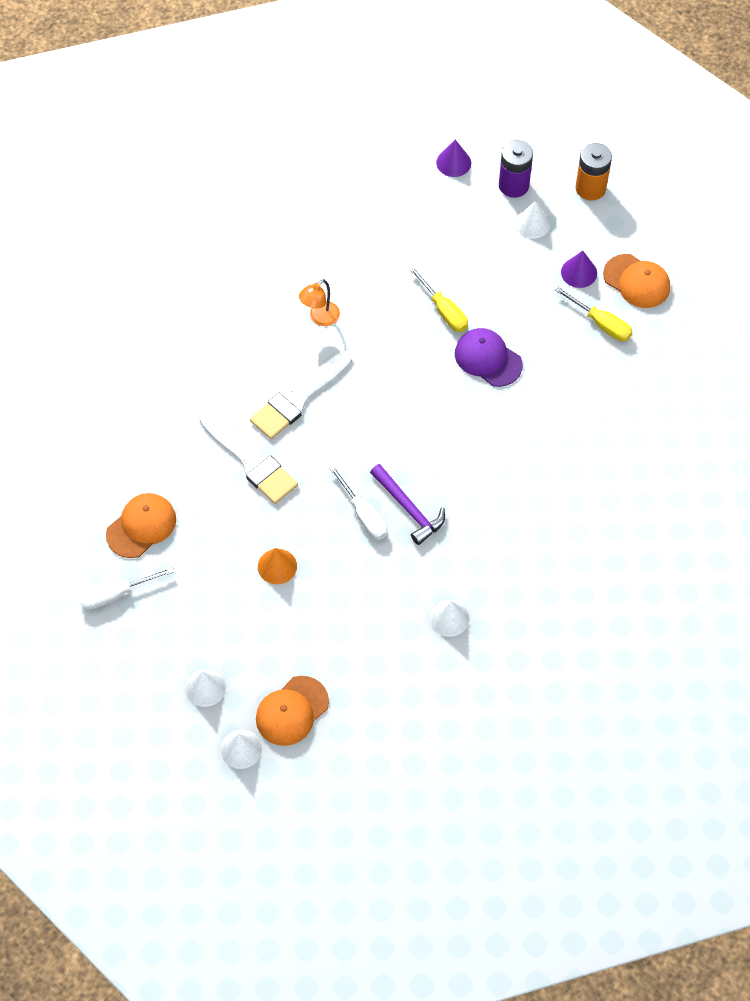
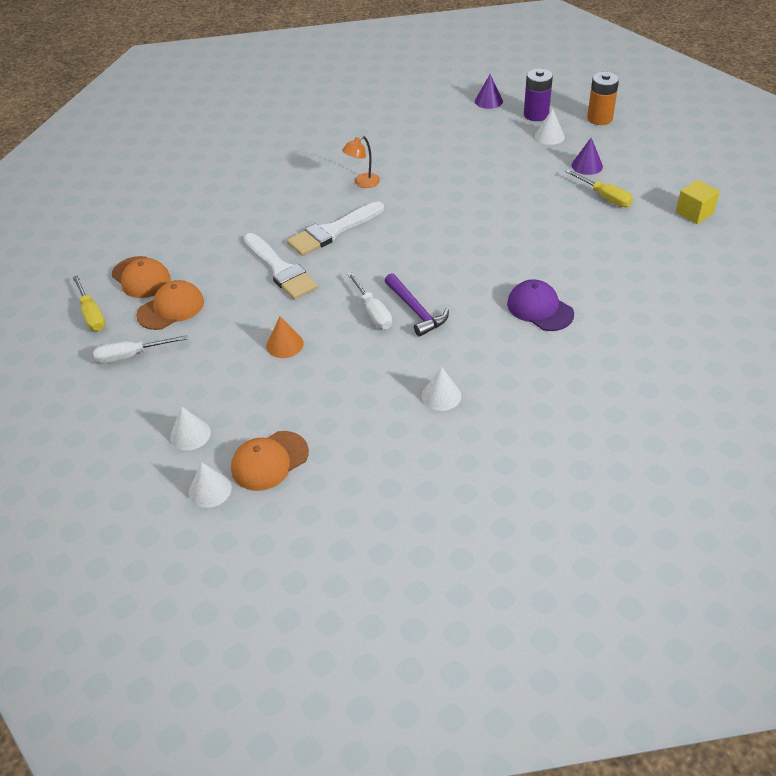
camera: 10 degrees right, 15 degrees down
(443, 310) = (468, 183): yellow screwdriver -> yellow screwdriver (92, 314)
(488, 359) = (502, 214): purple cap -> purple cap (539, 308)
(637, 281) = (637, 173): orange cap -> orange cap (141, 277)
(700, 342) = (694, 213): none -> yellow cube

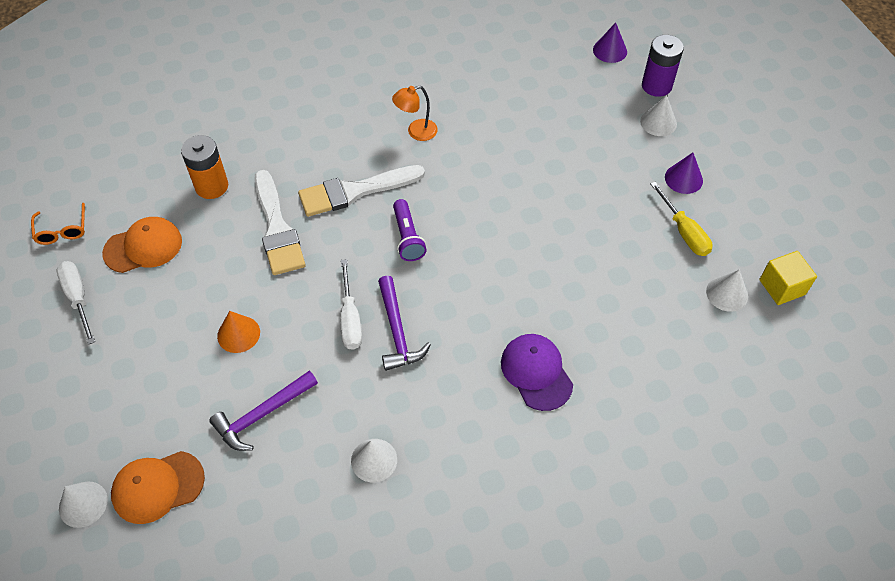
camera: 15 degrees right, 10 degrees up
(92, 314) = (62, 230): yellow screwdriver -> orange glasses
(131, 355) = (78, 298): white screwdriver -> white screwdriver turned 60 degrees clockwise
(141, 277) = (130, 195): orange cap -> none
(190, 434) = (93, 423): white cone -> white cone (727, 293)
(333, 391) = (262, 415): none -> purple hammer
(392, 250) = (408, 237): none -> purple flashlight
(599, 118) = (730, 112): orange battery -> orange battery (212, 186)

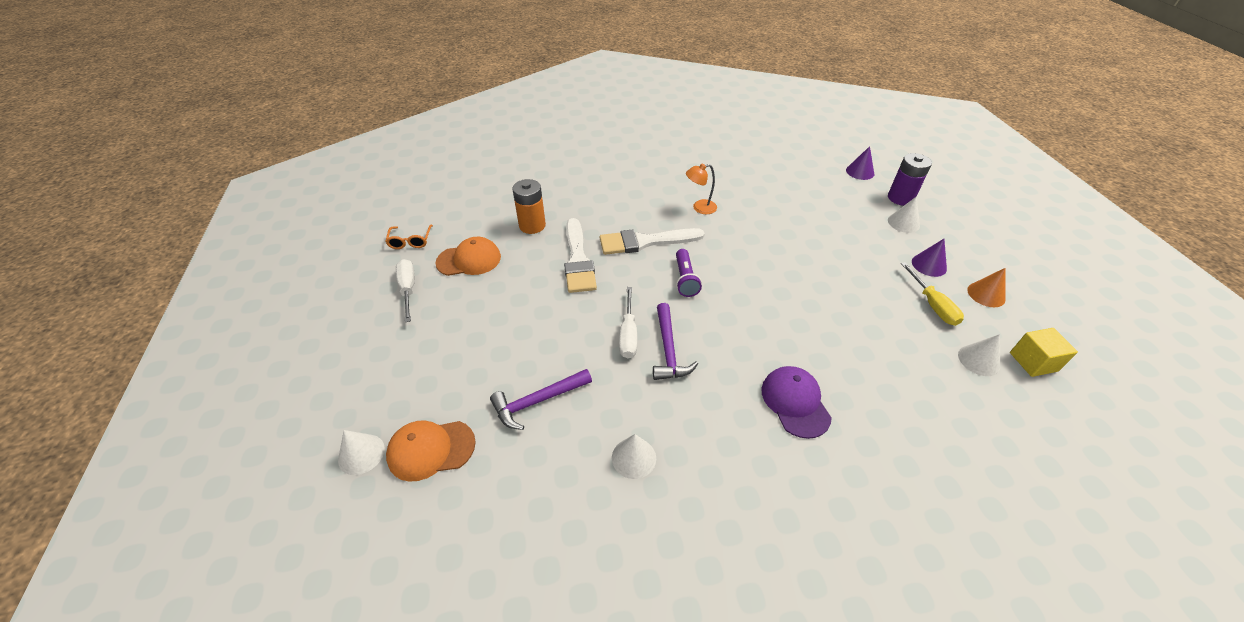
camera: 10 degrees right, 10 degrees down
(238, 334) = (531, 333): orange cone -> orange cone (986, 294)

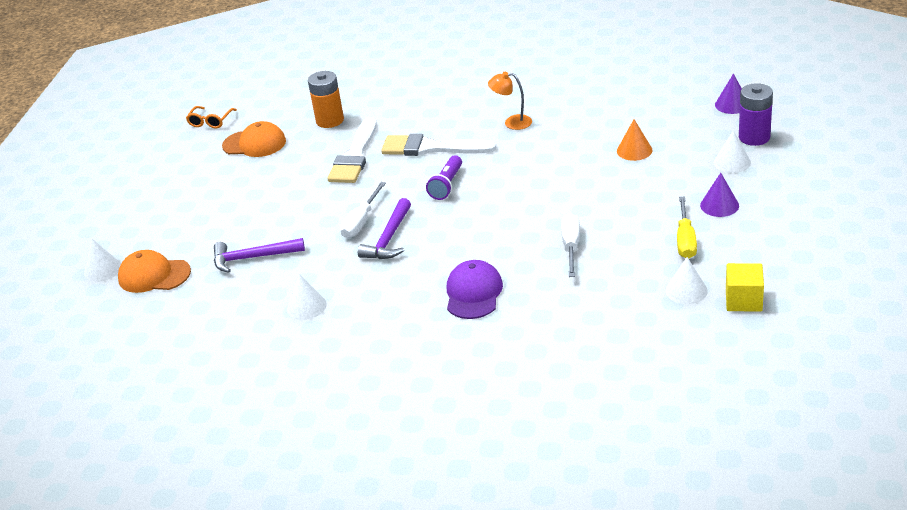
camera: 25 degrees right, 10 degrees down
(408, 289) = (190, 161): white screwdriver -> white screwdriver (571, 246)
(986, 294) = (756, 239): orange cone -> orange cone (634, 150)

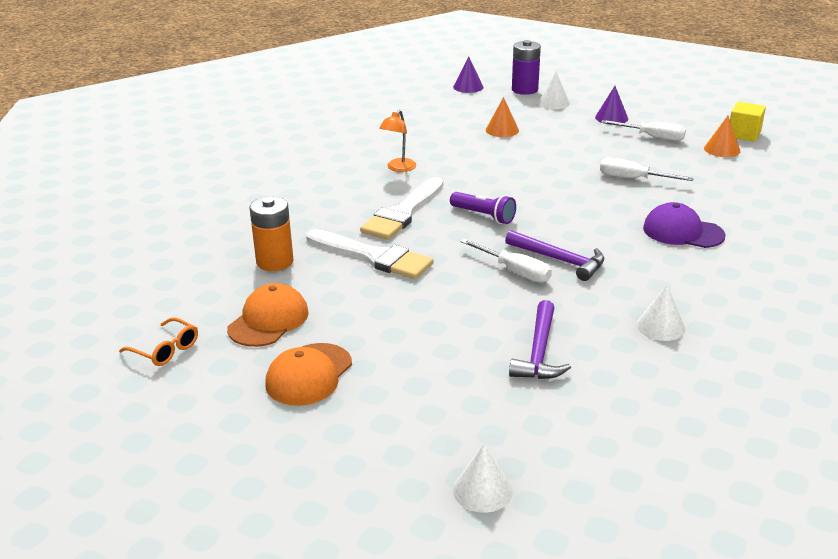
camera: 75 degrees left, 5 degrees down
(154, 275) = (529, 439): orange cap -> orange cap (309, 375)
(685, 240) = (652, 137): yellow screwdriver -> white screwdriver
(686, 290) = (722, 149): white cone -> orange cone

